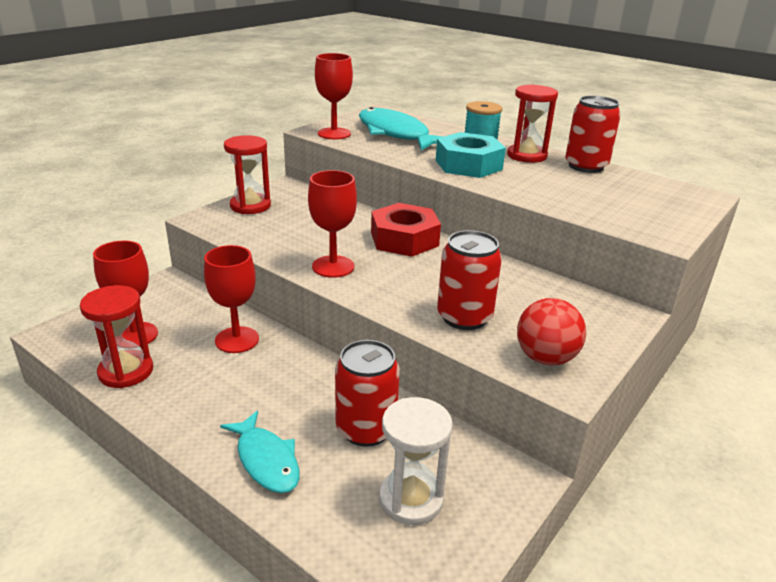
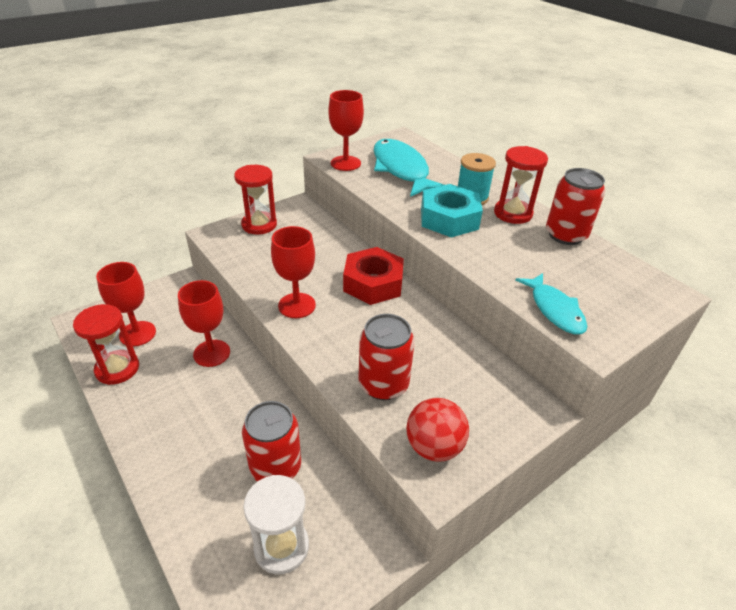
camera: 15 degrees right, 10 degrees up
(266, 460) = (185, 480): turquoise fish -> turquoise fish (554, 310)

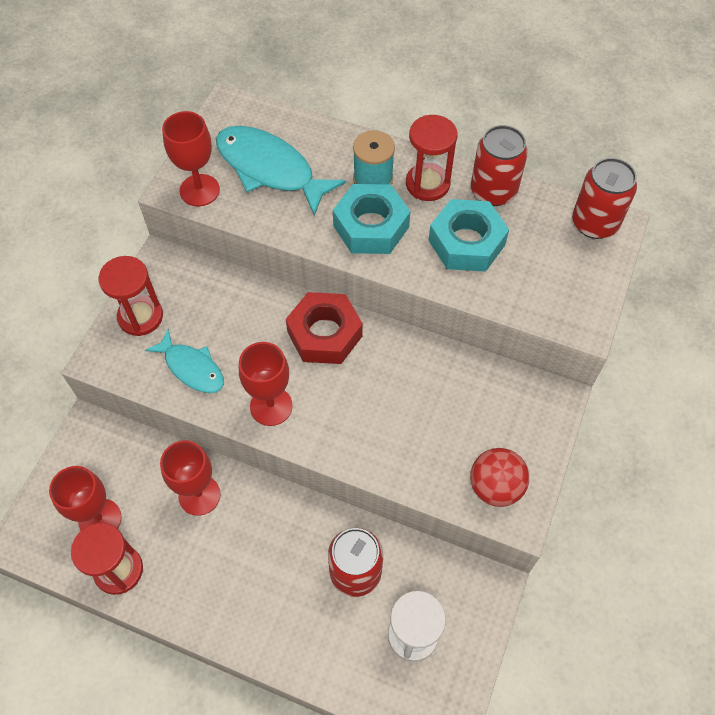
camera: 30 degrees left, 20 degrees up
(383, 384) = (415, 450): red can -> red can (594, 223)
(520, 254) = (466, 242): none -> turquoise nut
(554, 310) = (533, 302): turquoise fish -> turquoise fish (192, 368)

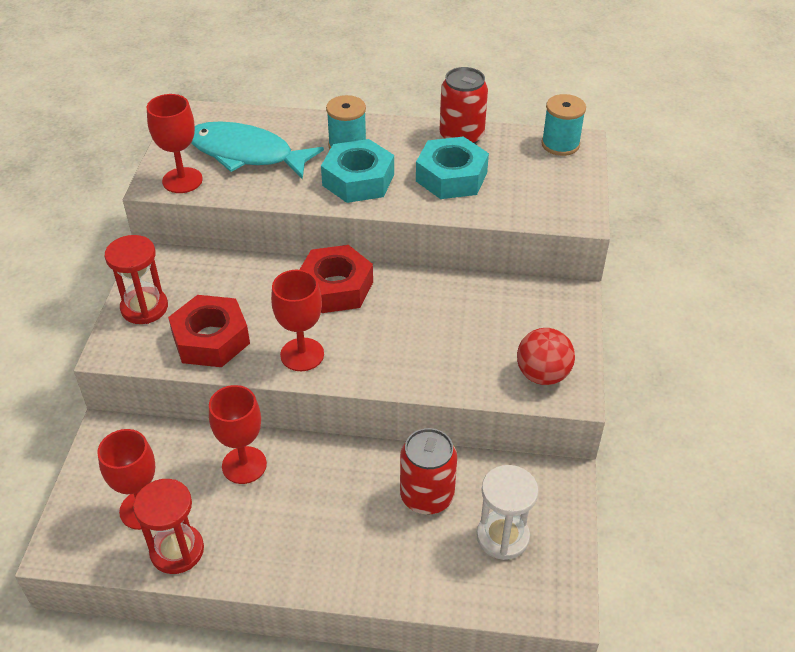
camera: 15 degrees left, 15 degrees down
(192, 368) = (211, 339): turquoise fish -> red nut
(427, 184) = (399, 141): red hourglass -> none
(594, 223) = (560, 144): red can -> turquoise spool

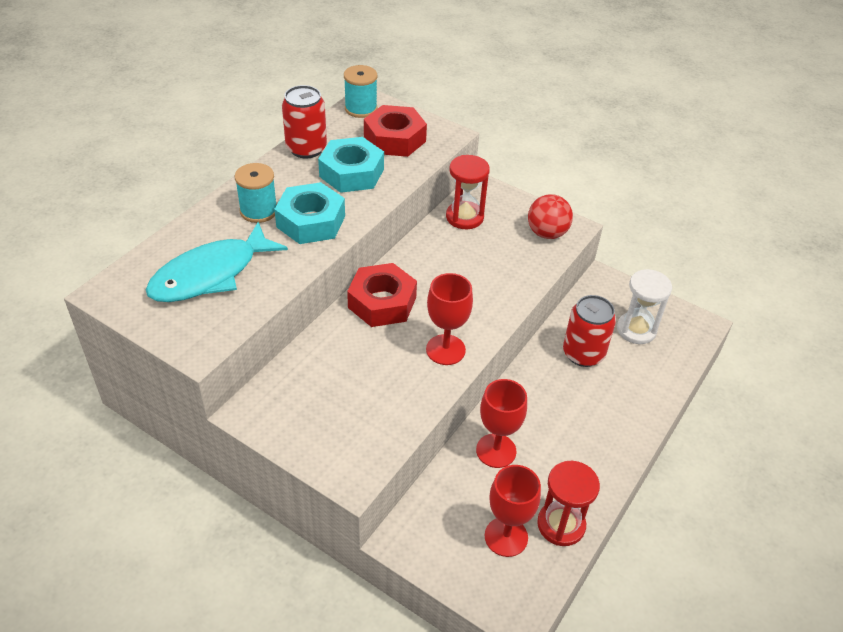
camera: 65 degrees left, 0 degrees up
(144, 308) = (313, 437): red hourglass -> red hourglass (464, 217)
(182, 180) = (210, 329): red goblet -> none
(211, 339) = (388, 402): red nut -> red nut (394, 139)

